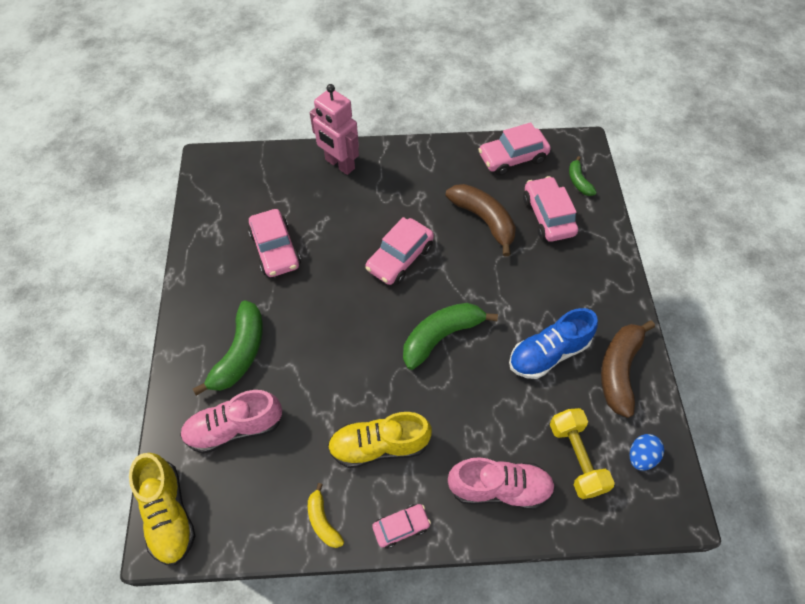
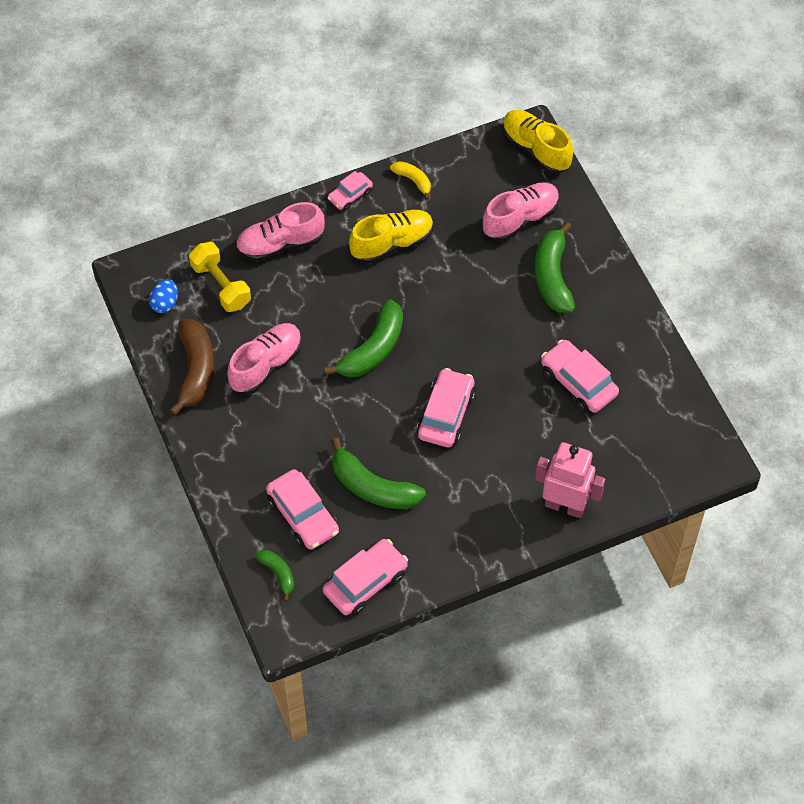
camera: 160 degrees right, 0 degrees up
(484, 220) = (373, 487): brown banana -> green banana
(548, 353) = (266, 365): blue shoe -> pink shoe

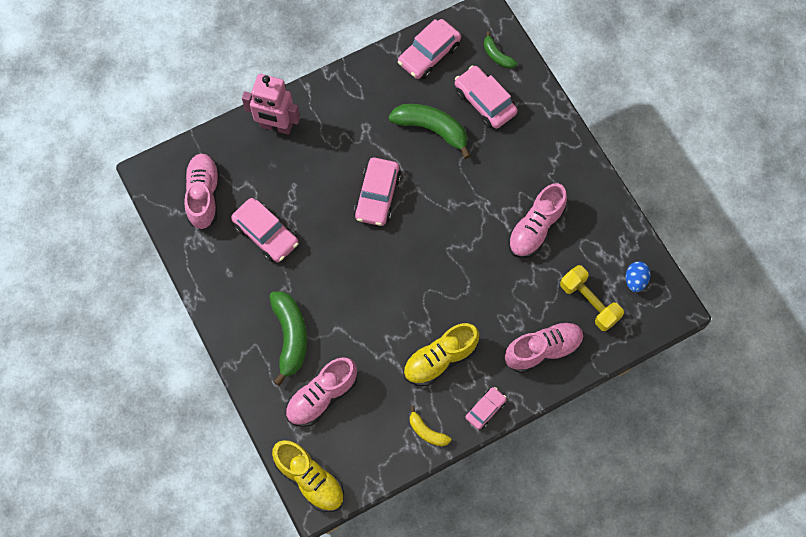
camera: 175 degrees right, 10 degrees up
(196, 370) = (595, 219): brown banana -> none
(373, 349) = (445, 251): green banana -> none
(652, 431) = (203, 195): none -> pink shoe

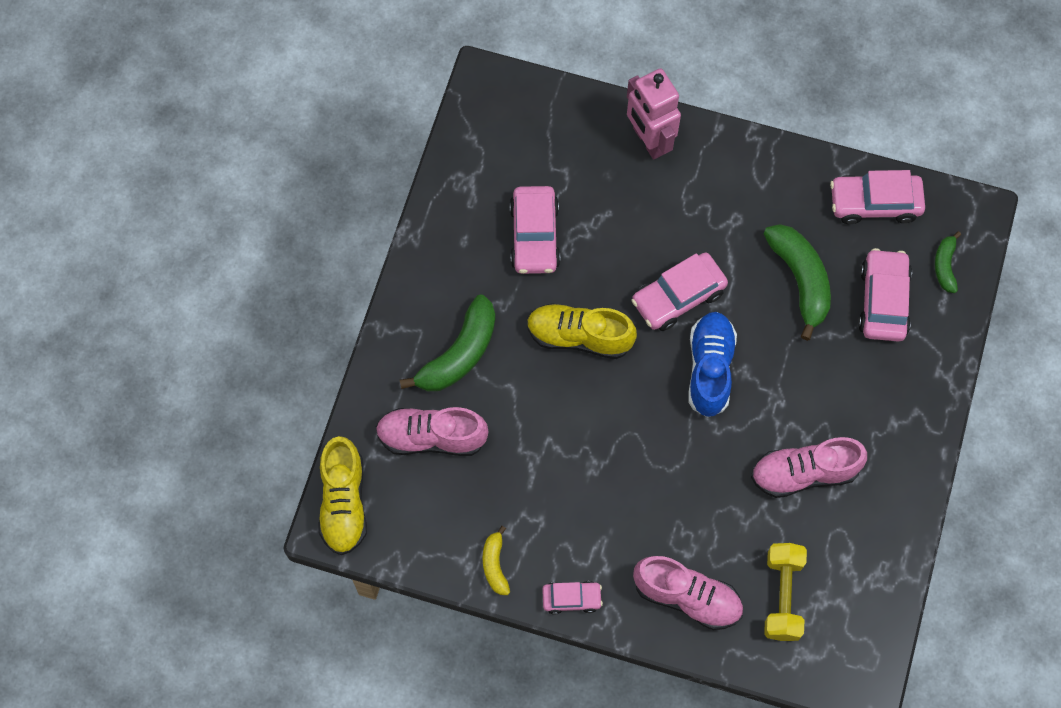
camera: 45 degrees right, 0 degrees up
(203, 195) = (513, 146): pink shoe -> none
(433, 219) = (710, 369): none -> blue shoe
(440, 359) = (577, 509): yellow shoe -> yellow shoe (579, 336)
(635, 280) = (853, 619): blue egg -> none

